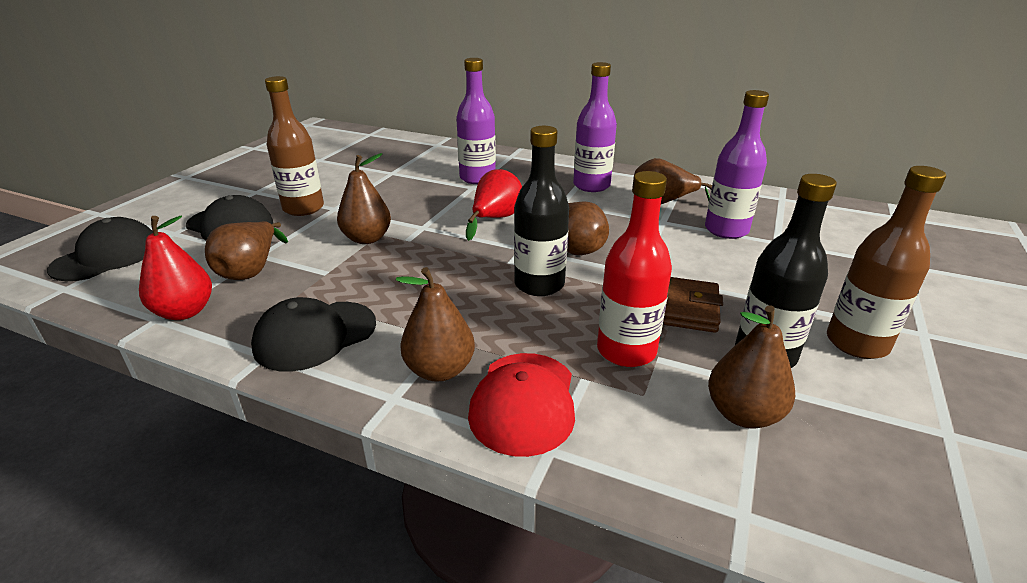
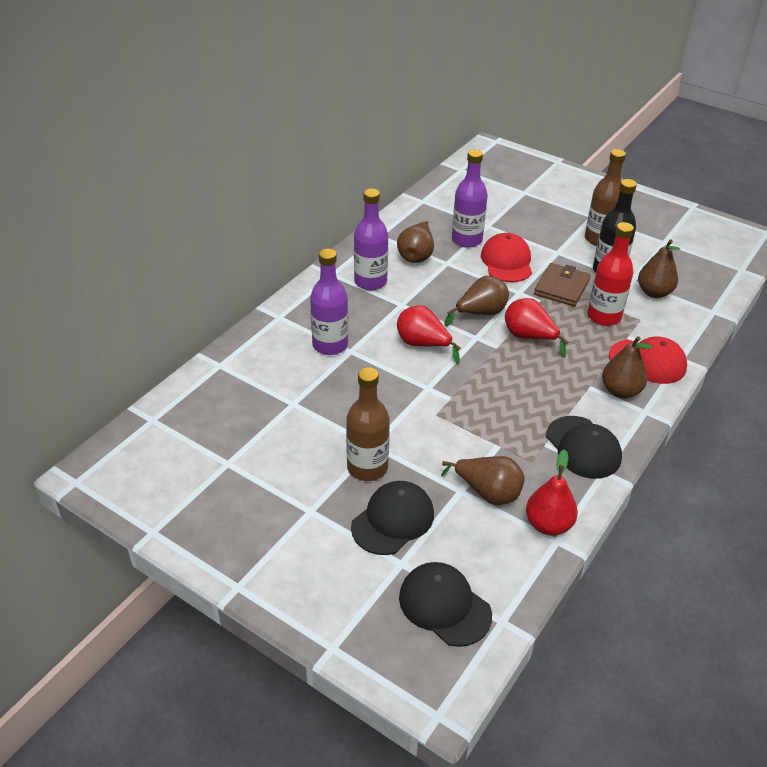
camera: 80 degrees left, 10 degrees up
(367, 239) = (443, 422): brown pear -> none
(539, 284) = (529, 337): black bottle -> red pear
(702, 260) = (507, 262): none -> red cap

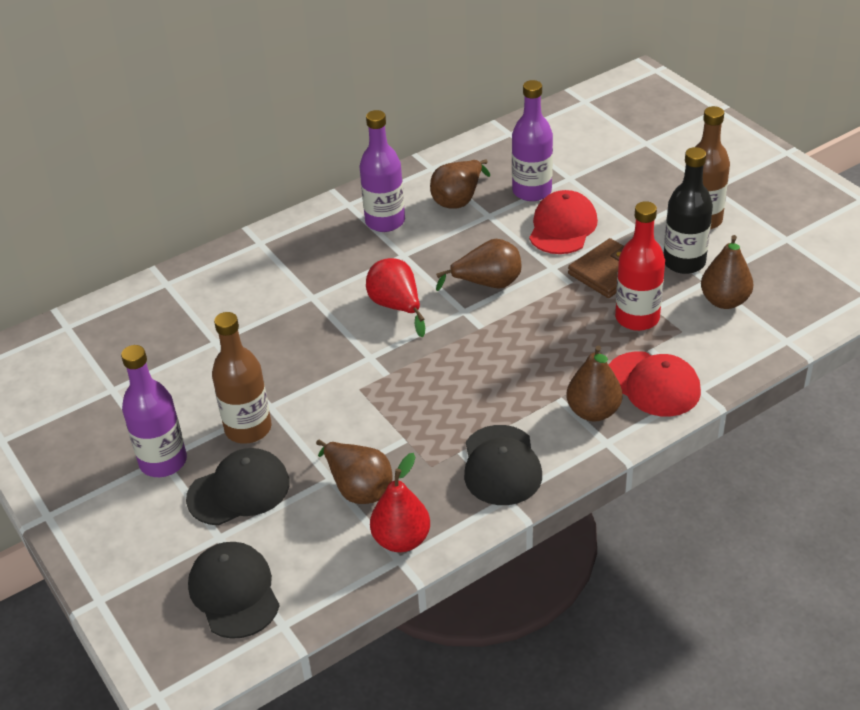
camera: 25 degrees right, 0 degrees up
(330, 345) = (294, 286): purple bottle -> purple bottle (163, 462)
(529, 337) = (526, 324): red pear -> none

